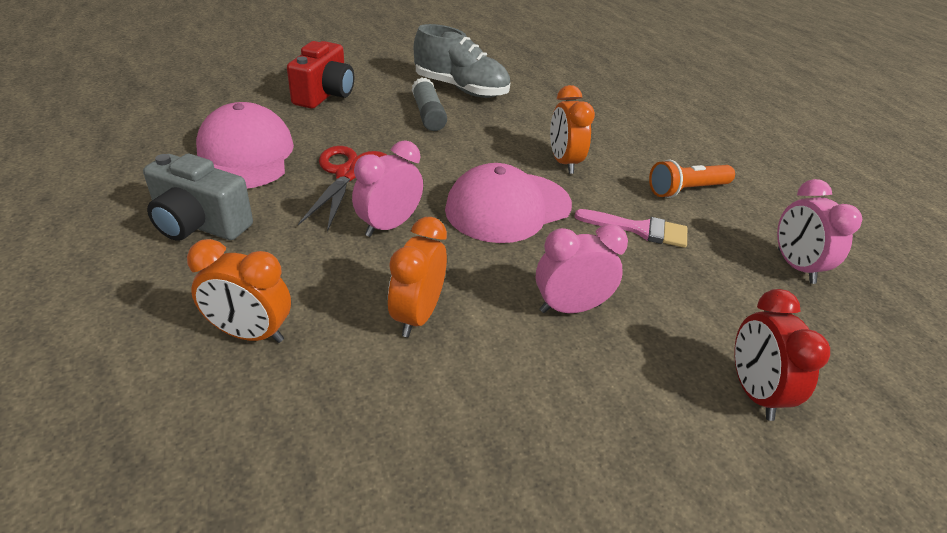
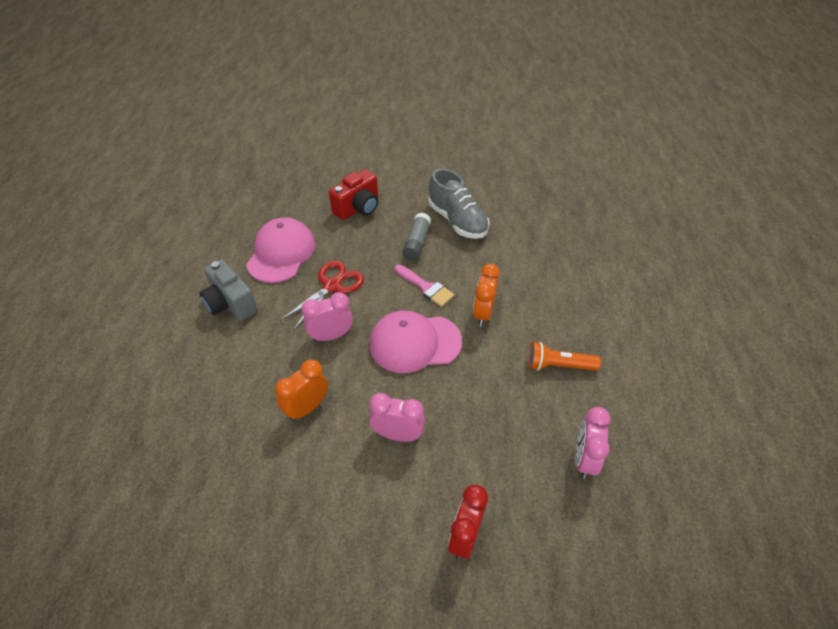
camera: 30 degrees right, 10 degrees up
(250, 333) = (218, 389): orange clock -> none
(639, 229) = (492, 389): pink brush -> pink brush (426, 287)

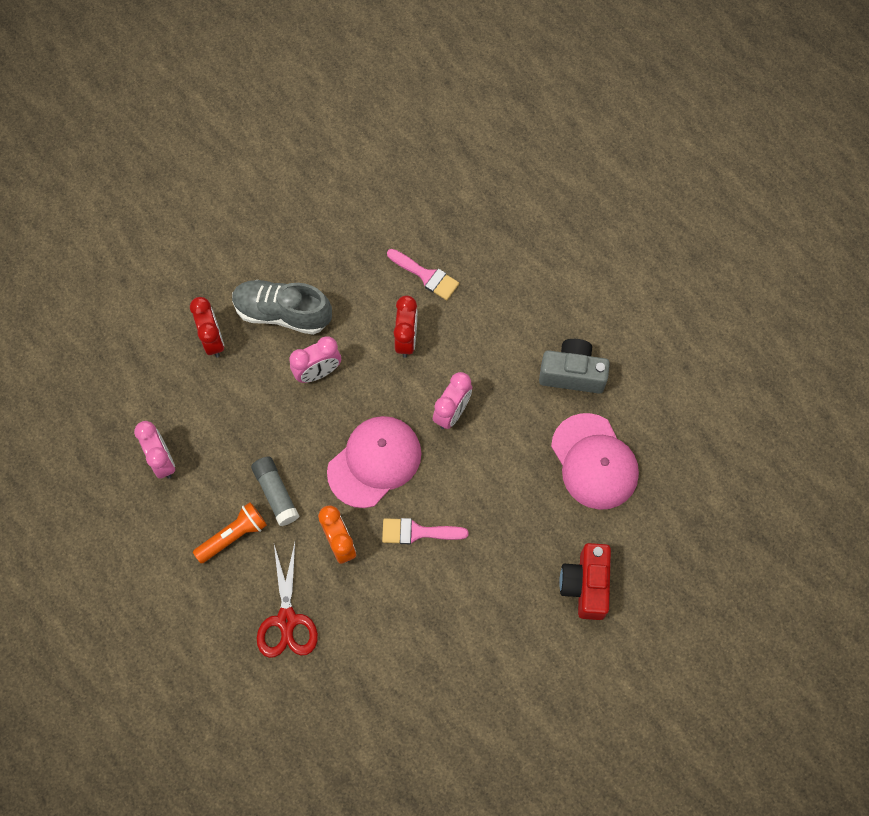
camera: 140 degrees right, 20 degrees up
(237, 446) = (426, 276): none -> pink brush
(307, 408) = (406, 339): orange clock -> red clock
(332, 286) = (505, 463): red scissors -> red scissors (287, 620)
(416, 242) = (477, 584): grey glue stick -> grey glue stick (276, 493)
(457, 221) = (463, 654): grey shoe -> grey shoe (282, 313)

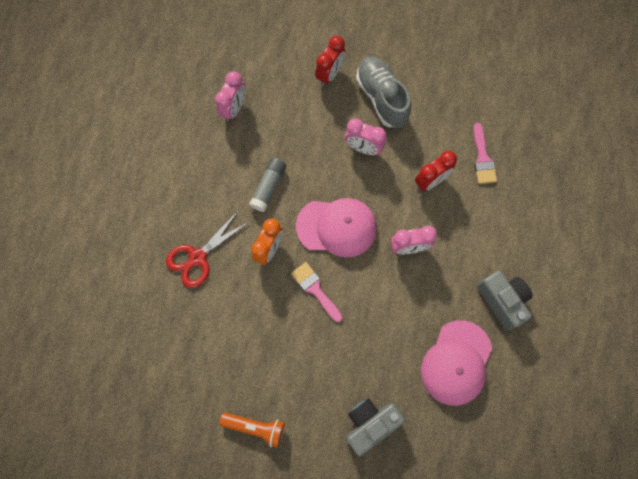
camera: 50 degrees right, 5 degrees up
(233, 536) = (223, 185): orange flashlight -> orange flashlight (255, 427)
(585, 585) = (370, 424): red camera -> grey camera

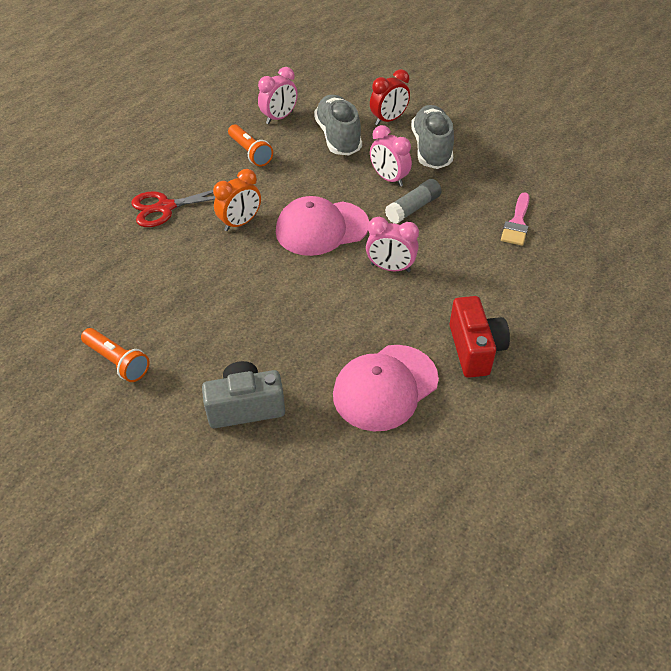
camera: 25 degrees right, 25 degrees down
(232, 163) = (250, 152): none -> orange flashlight
(268, 187) = (273, 179): grey glue stick -> grey glue stick (413, 208)
(297, 114) = (338, 137): none -> grey shoe
(315, 289) = (265, 269): pink brush -> none
(337, 227) = (321, 228): pink cap -> pink cap turned 135 degrees clockwise
(430, 181) = (447, 223): red clock -> none
(502, 300) = (475, 349): grey camera -> red camera

